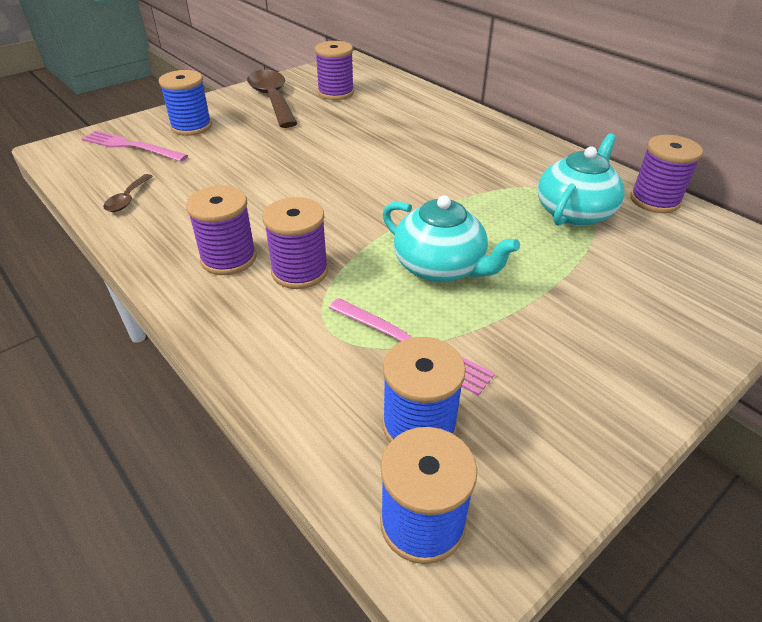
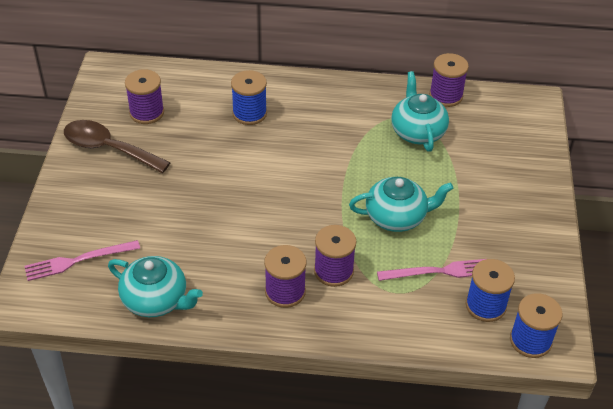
camera: 45 degrees left, 5 degrees up
(127, 199) = (156, 300): brown spoon -> turquoise teapot
(191, 127) = (92, 214): blue spool -> blue spool (249, 113)

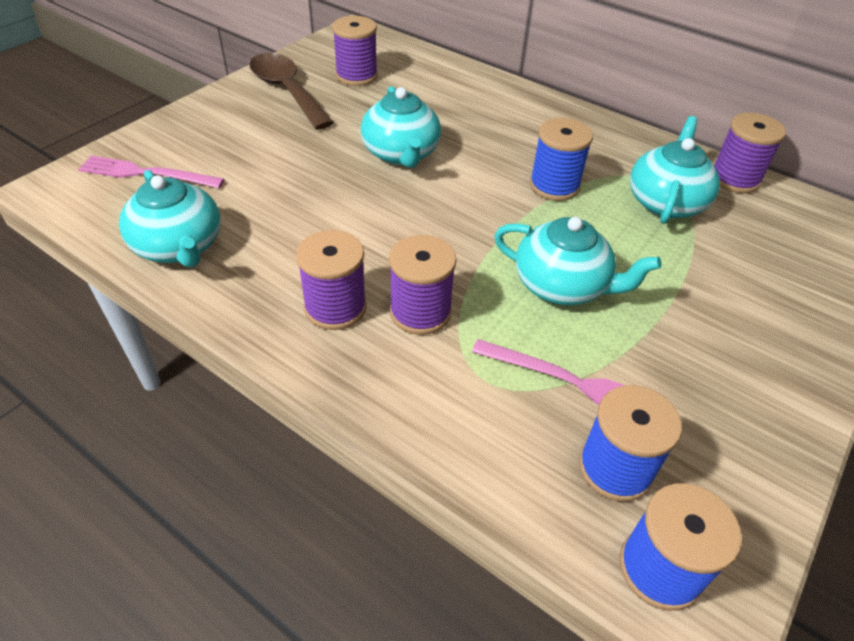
camera: 30 degrees right, 0 degrees up
(234, 167) = (401, 154): none -> turquoise teapot
(249, 113) = (466, 113): blue spool -> blue spool (554, 186)

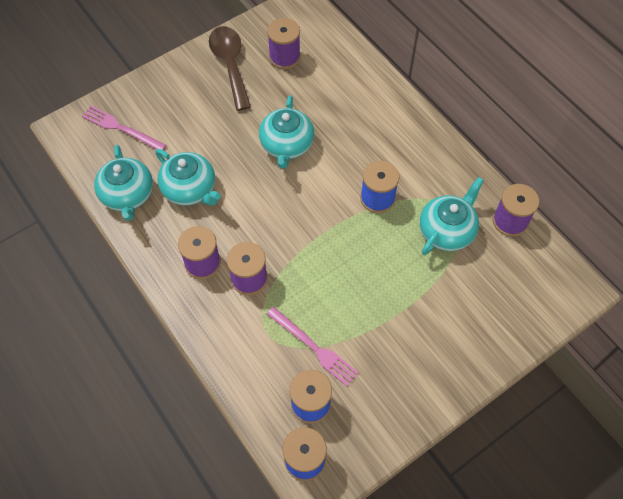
camera: 20 degrees right, 15 degrees up
(562, 285) = (341, 281): turquoise teapot -> turquoise teapot (190, 189)

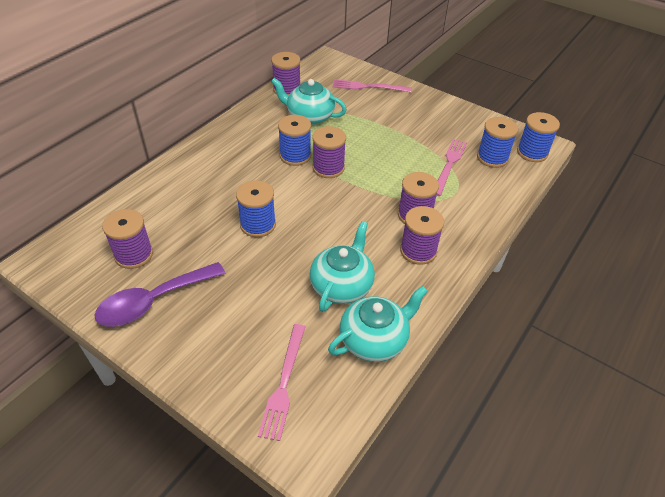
camera: 110 degrees left, 15 degrees down
(230, 64) = (153, 302): brown spoon -> purple spoon
(287, 145) = (258, 225): turquoise teapot -> blue spool
(348, 223) = (328, 168): none -> purple spool
(498, 317) = (368, 87): none -> pink fork

